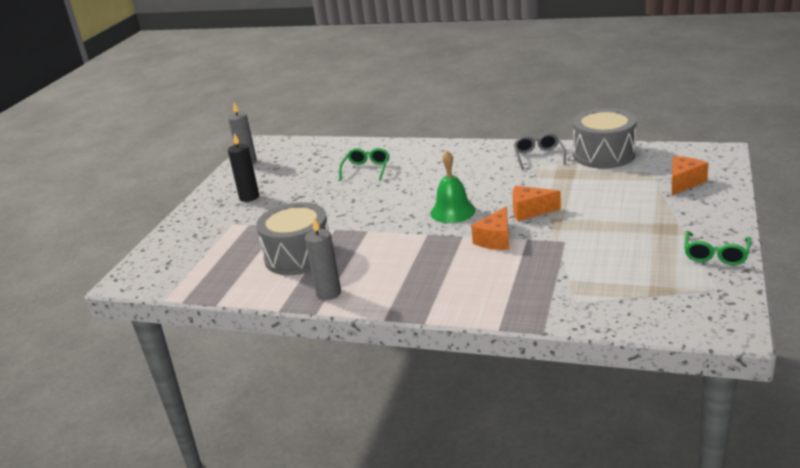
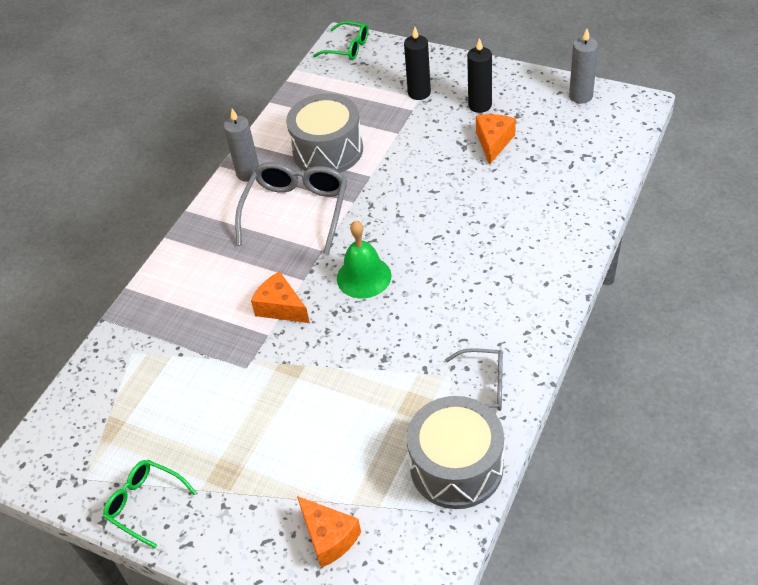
camera: 100 degrees right, 20 degrees up
(225, 226) = (419, 93): none -> black candle
(366, 170) = (512, 203): green glasses -> green glasses (347, 47)
(382, 255) = (296, 212): none -> grey glasses
(529, 211) = (330, 349): orange cheese -> orange cheese (493, 142)

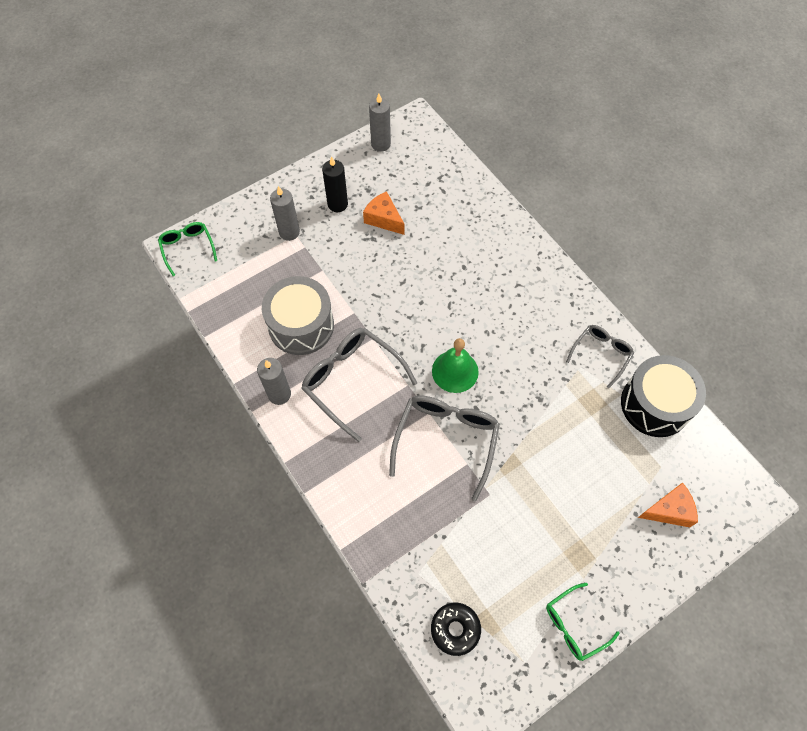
camera: 65 degrees left, 15 degrees up
(92, 407) = (455, 629): none -> black donut
(281, 307) = (446, 441): orange cheese -> grey glasses
(347, 47) = (188, 248): green glasses -> green glasses turned 75 degrees counterclockwise
(419, 93) = (289, 232): black candle -> grey candle
(456, 466) = (655, 404): grey drum -> black drum

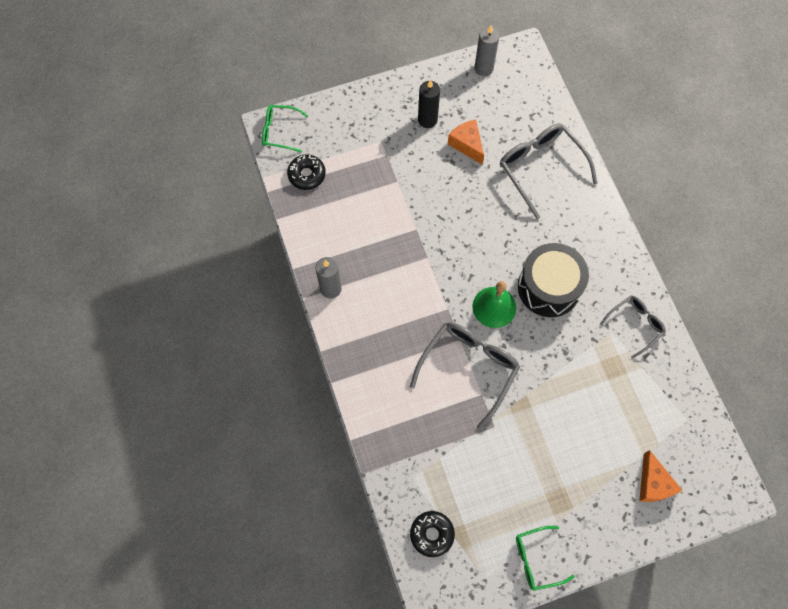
camera: 15 degrees right, 5 degrees up
(188, 248) = (280, 131): green glasses -> green glasses turned 75 degrees counterclockwise
(226, 285) = (307, 175): none -> black donut
(289, 232) = (376, 137): grey candle -> none
(301, 325) = (365, 229): grey drum -> none
(352, 382) = (399, 293): grey glasses -> grey glasses (541, 169)
(655, 404) = (671, 385): black drum -> black drum (549, 287)
(669, 510) = (653, 484): orange cheese -> orange cheese turned 75 degrees clockwise

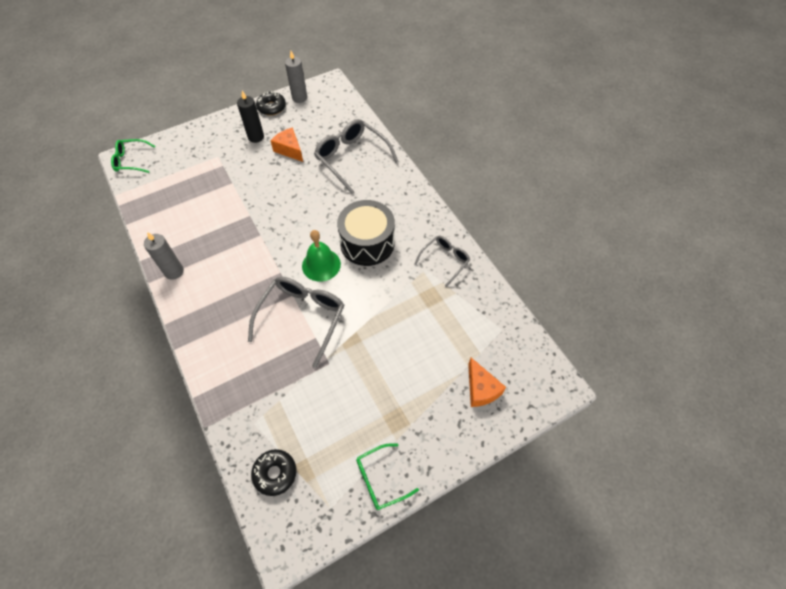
camera: 10 degrees left, 10 degrees down
(307, 175) = (154, 188): black donut -> black donut (271, 107)

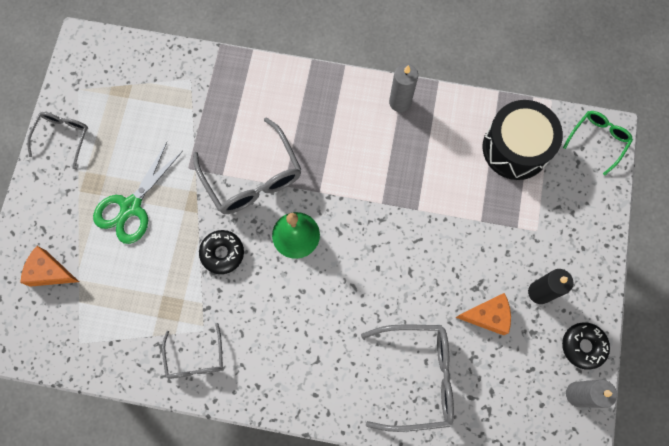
camera: 130 degrees right, 15 degrees up
(275, 473) = (137, 69): black donut -> black donut (222, 253)
(367, 243) = (284, 299): black drum -> black drum (515, 148)
(381, 479) = (62, 137): green glasses -> grey glasses
(389, 377) = (131, 207): none -> green scissors

